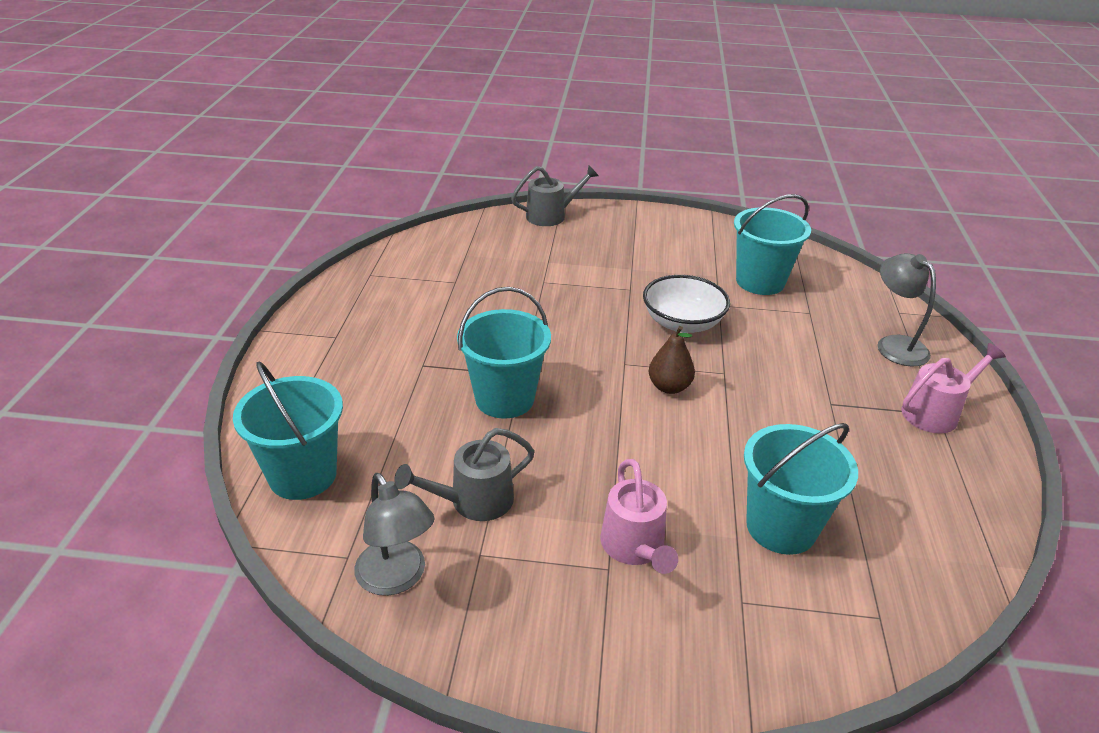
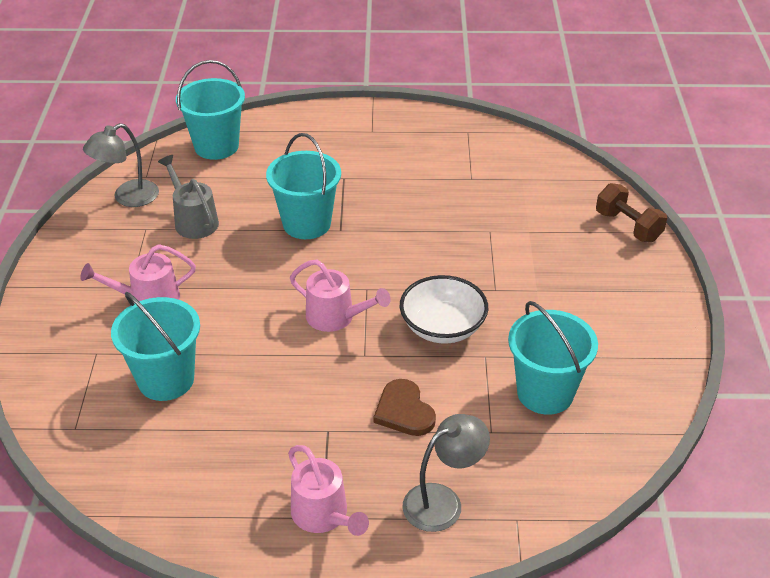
camera: 85 degrees right, 5 degrees up
(551, 215) = (628, 226): grey watering can -> brown dumbbell
(669, 387) = (336, 317): brown pear -> pink watering can
(795, 355) = (404, 411): none -> brown heart

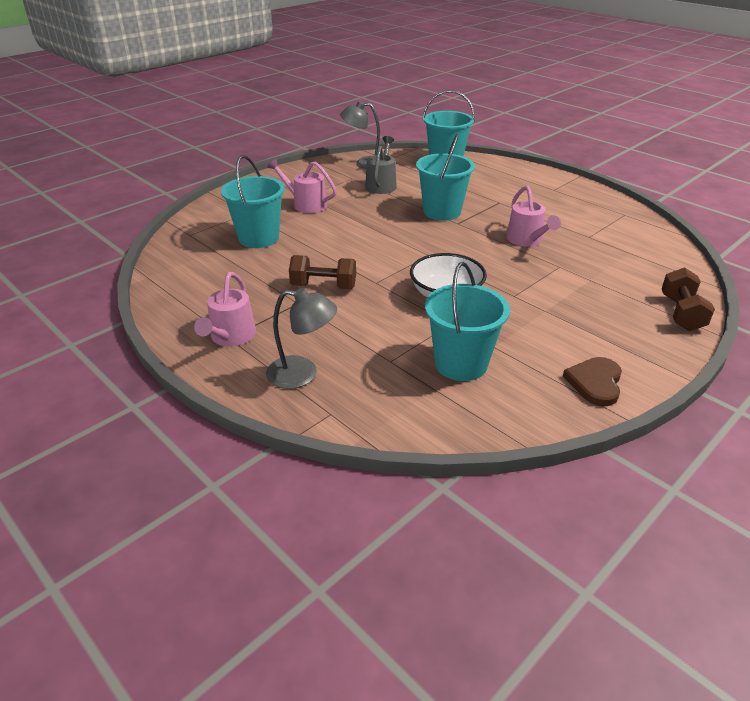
camera: 45 degrees right, 5 degrees down
(324, 394) = (323, 286): none -> brown dumbbell
(336, 317) = (389, 258): pink watering can -> pink watering can (527, 240)
(404, 411) = (354, 319): brown heart -> brown heart (595, 383)

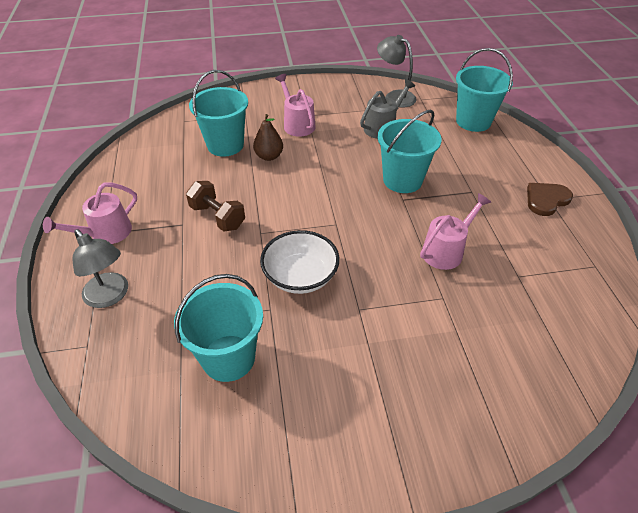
camera: 35 degrees right, 10 degrees up
(311, 233) = (269, 156): none -> brown pear
(527, 240) = (446, 250): pink watering can -> pink watering can turned 150 degrees counterclockwise
(595, 383) = (316, 454): brown heart -> brown heart (546, 200)
(681, 313) = (506, 428): brown dumbbell -> none

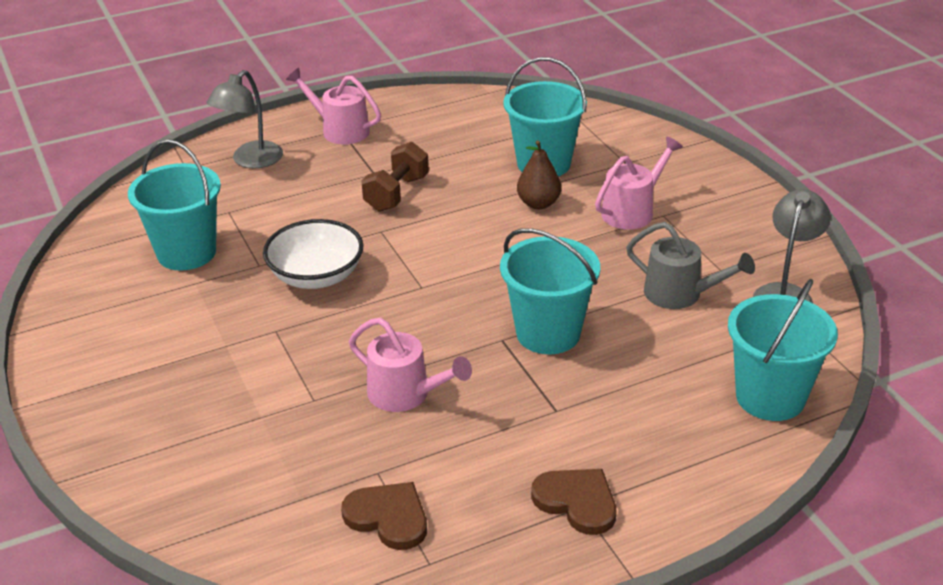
camera: 75 degrees right, 10 degrees down
(558, 277) = (388, 517): none -> brown heart

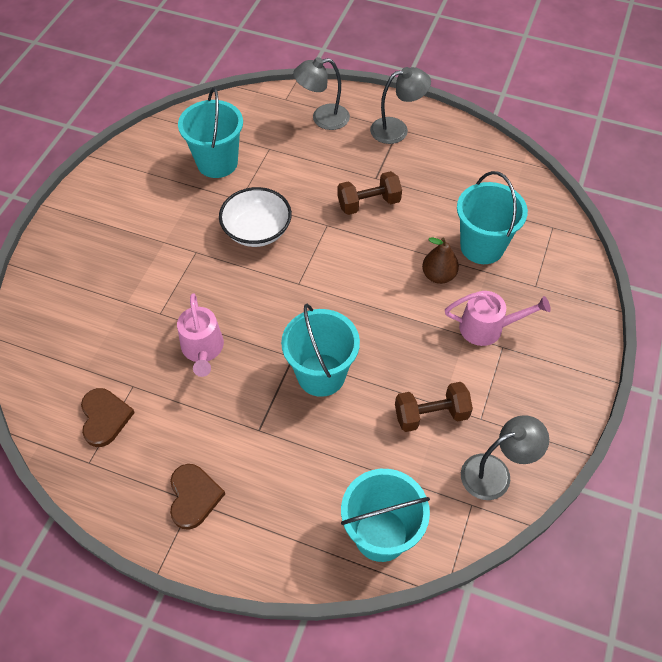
camera: 45 degrees right, 20 degrees up
(339, 130) = (397, 129): pink watering can -> grey lamp
(681, 294) = (431, 415): grey watering can -> brown dumbbell

